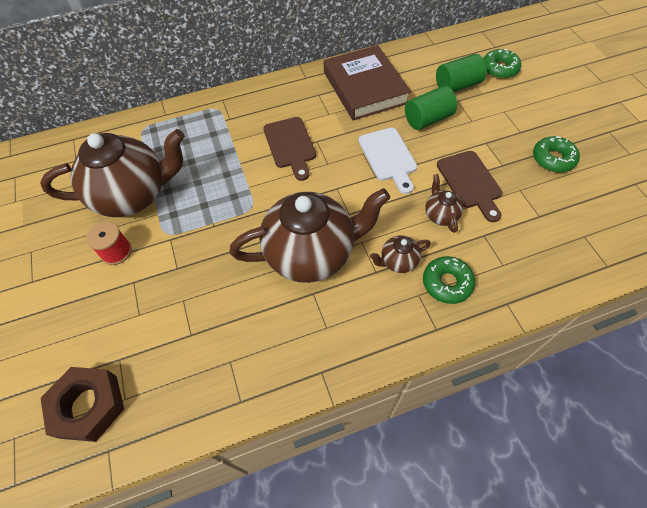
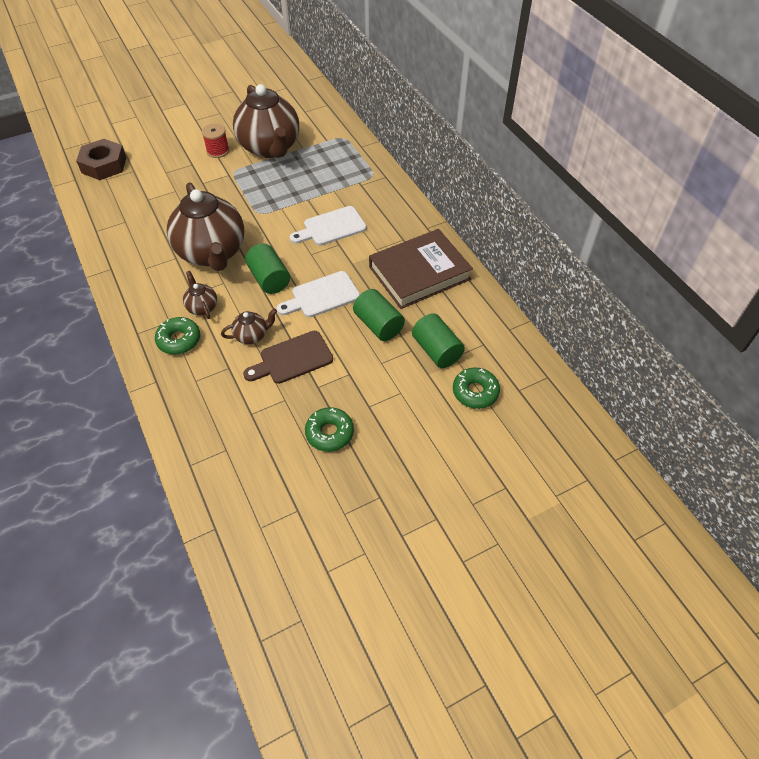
camera: 80 degrees right, 5 degrees down
(290, 145) = (331, 227): brown cutting board -> white cutting board
(360, 199) = (269, 279): none -> green cylinder

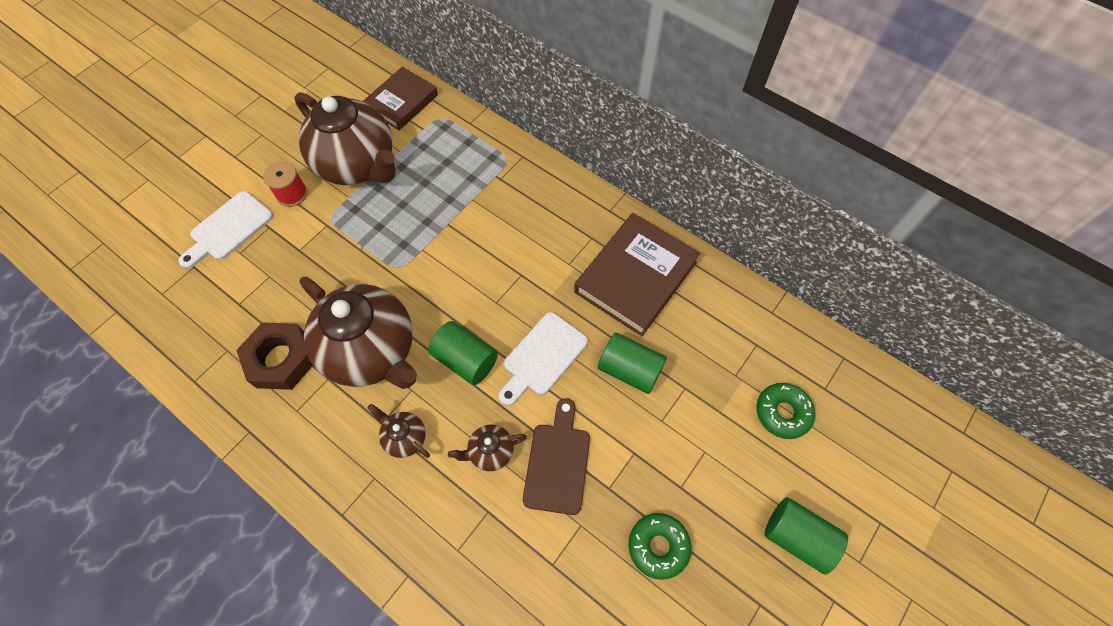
camera: 25 degrees left, 10 degrees up
(104, 165) = (146, 273): brown nut -> brown nut (281, 359)
(179, 340) = (402, 500): green donut -> none
(252, 336) = (490, 452): brown teapot -> brown teapot turned 150 degrees counterclockwise
(292, 359) = (557, 462): brown cutting board -> brown cutting board turned 150 degrees clockwise
(322, 121) = (402, 102): none -> brown book
(331, 227) = (499, 254): white cutting board -> white cutting board (228, 229)
(436, 350) = (712, 376): green cylinder -> green cylinder (797, 537)

